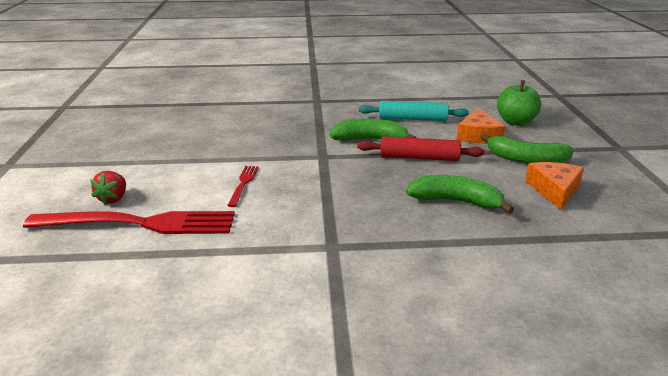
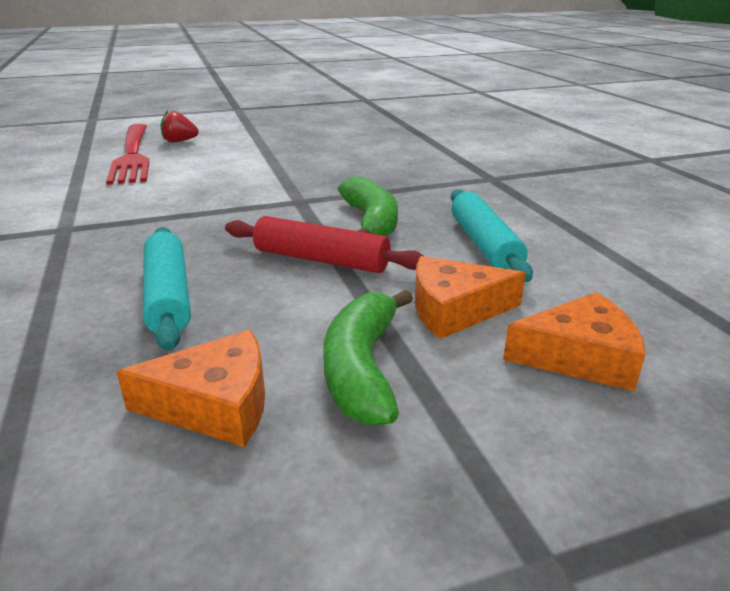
camera: 75 degrees right, 0 degrees up
(243, 184) = (214, 176): red fork -> none
(419, 158) = (321, 260): red rolling pin -> red rolling pin turned 60 degrees counterclockwise
(456, 201) = (168, 296): green banana -> turquoise rolling pin
(515, 122) = (579, 357): green apple -> orange cheese

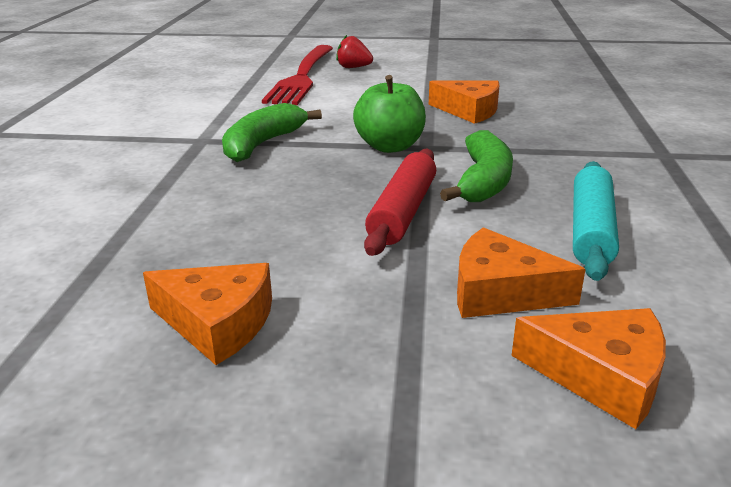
camera: 25 degrees right, 0 degrees up
(168, 296) = (244, 218): turquoise rolling pin -> none
(266, 205) = (390, 146): none -> green apple
(315, 165) = (469, 111): none -> orange cheese
(321, 260) = (402, 212): red rolling pin -> red rolling pin turned 60 degrees clockwise
(362, 369) = (364, 327): green banana -> green banana (263, 144)

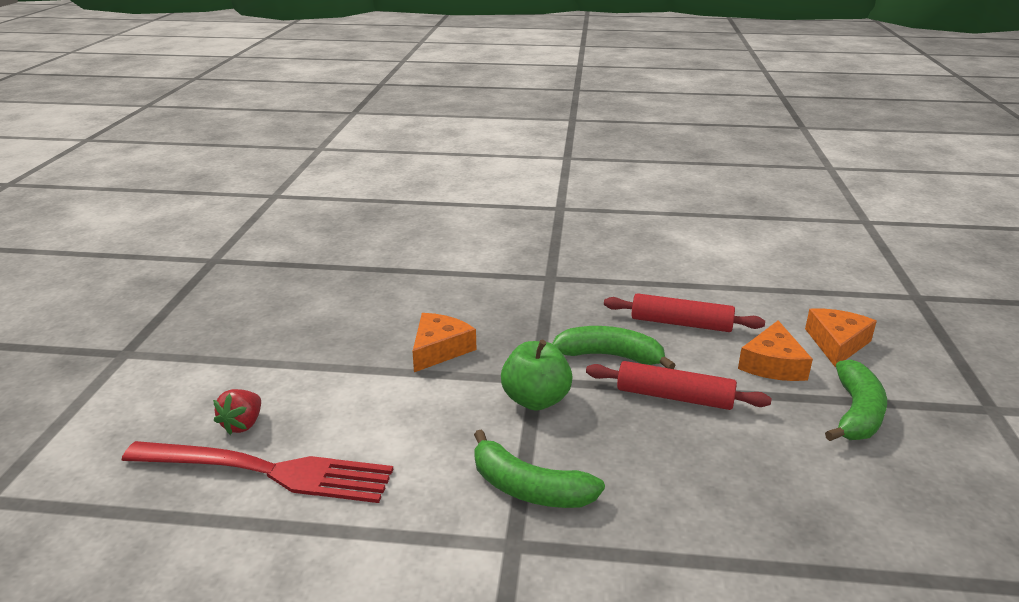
camera: 90 degrees left, 0 degrees up
(218, 323) = (867, 481): orange cheese -> none
(373, 349) = (856, 413): none -> green banana
(591, 230) = (681, 323): turquoise rolling pin -> red rolling pin

